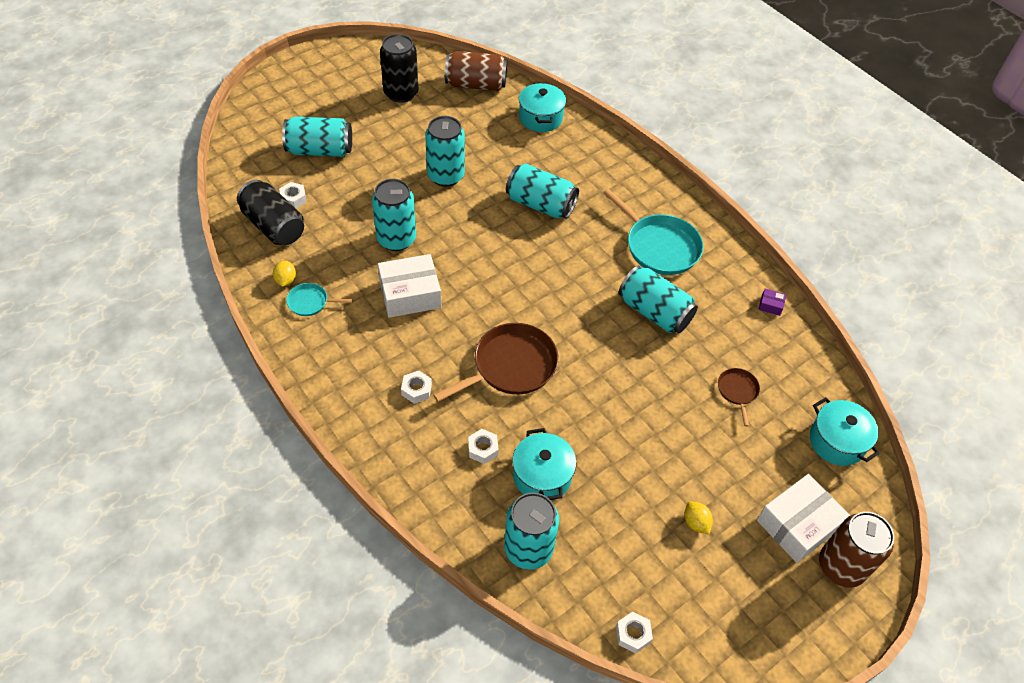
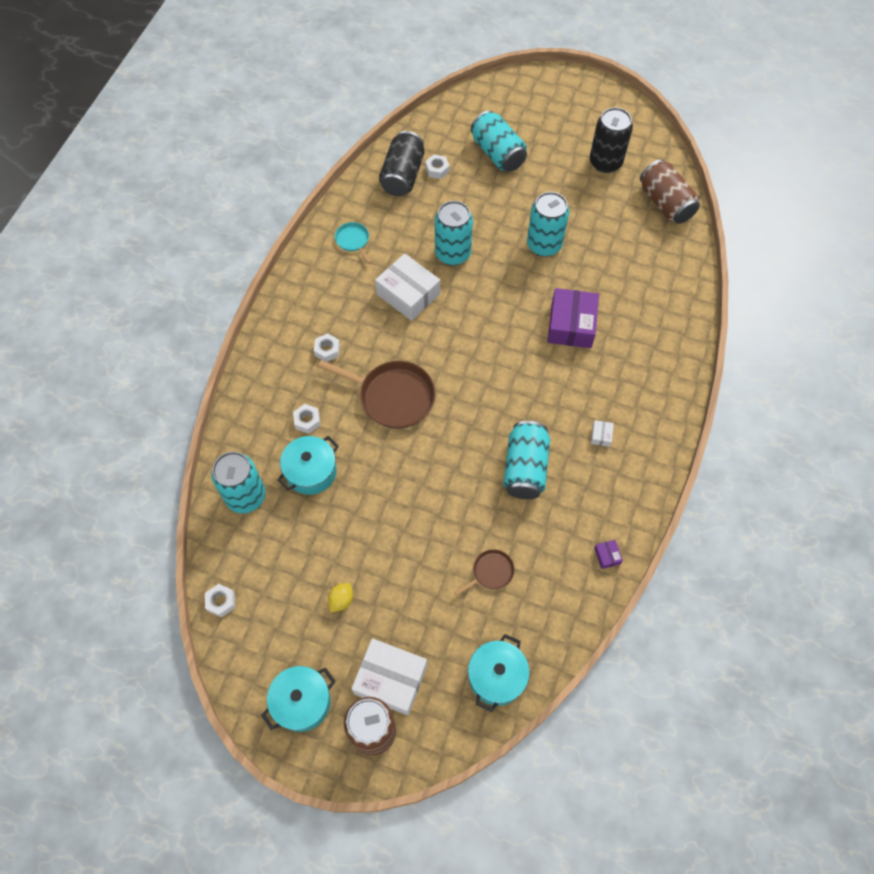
camera: 60 degrees right, 10 degrees up
(286, 280) = (360, 214): yellow lemon -> none
(540, 118) = (671, 269): turquoise pot -> turquoise pot (302, 702)
(540, 204) = (571, 325): turquoise can -> purple box
(659, 246) = (601, 435): turquoise pan -> white box

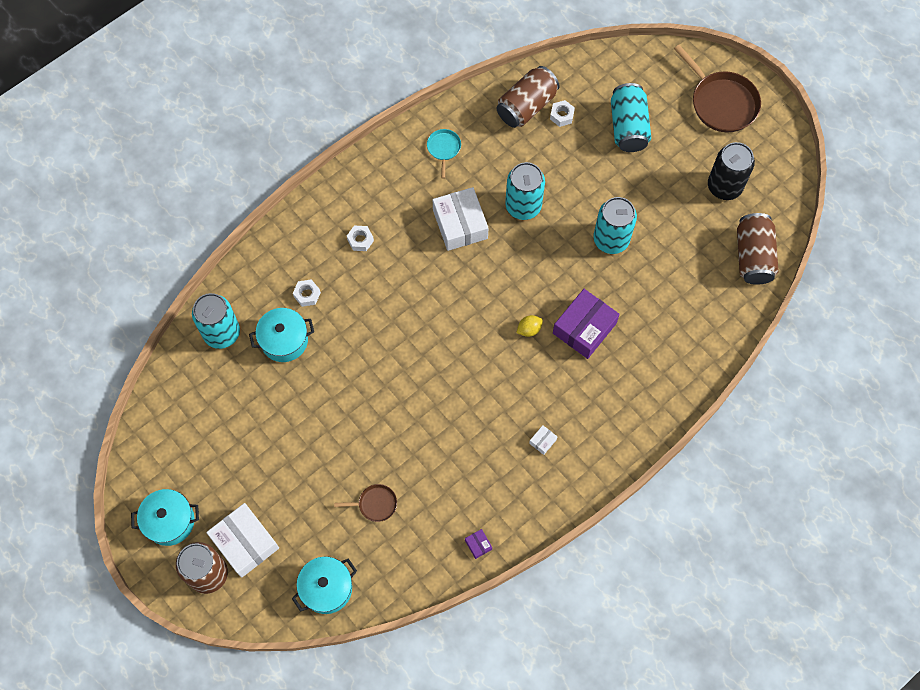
camera: 30 degrees right, 5 degrees up
(221, 602) = (155, 408): white nut -> none
(341, 600) = (245, 459): yellow lemon -> yellow lemon (529, 329)
(393, 397) = (389, 311): brown pan -> brown pan (721, 103)
(402, 176) = (526, 106): black can -> brown can
(525, 468) = (459, 433): turquoise can -> none
(607, 556) = (478, 545): purple box -> purple box turned 45 degrees counterclockwise

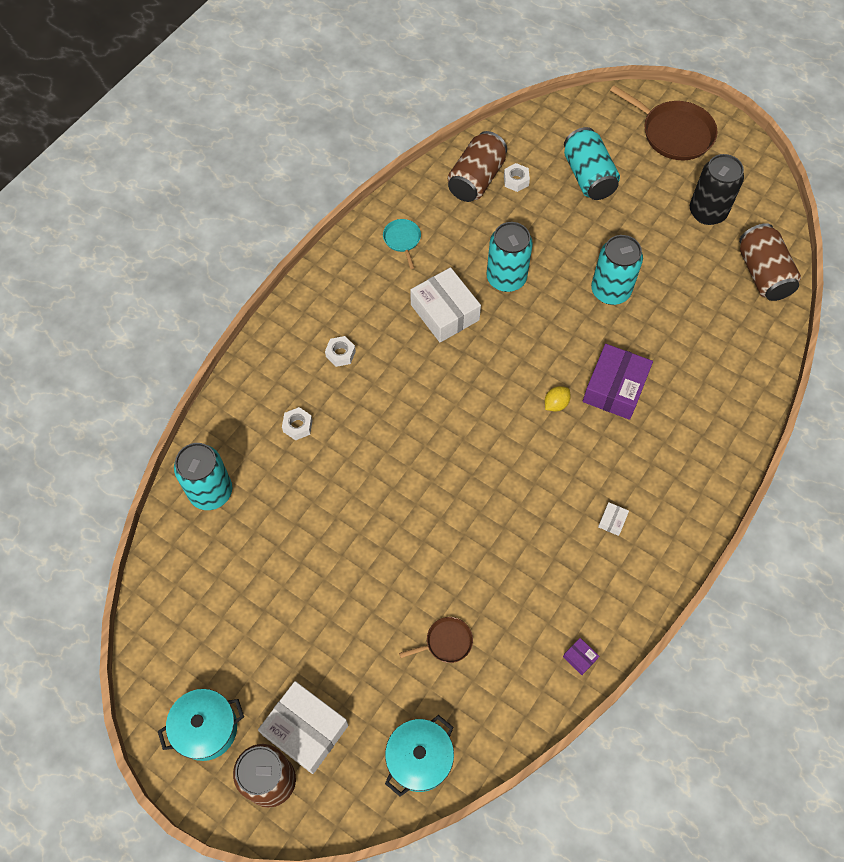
camera: 15 degrees left, 5 degrees down
(284, 340) = (286, 482): turquoise pot -> none

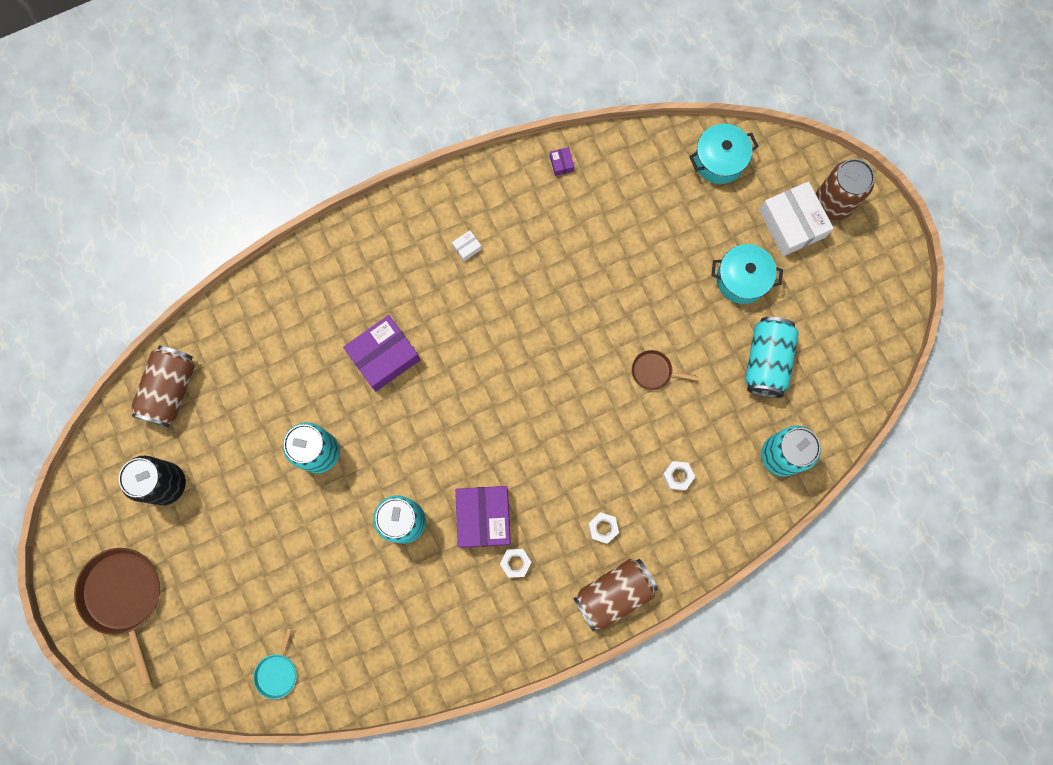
camera: 150 degrees left, 15 degrees up
(206, 728) = (865, 264): turquoise pot -> turquoise pot (742, 279)
(402, 240) = (475, 624): turquoise pan -> turquoise pan (277, 673)
(444, 312) = (483, 517): white box -> purple box
(446, 642) = (653, 228): brown pan -> brown pan (653, 371)
(476, 179) = (359, 656): brown can -> brown can (613, 593)
(516, 180) = (321, 631): white nut -> white nut (515, 563)
(556, 404) = (444, 370): yellow lemon -> none
(588, 176) = (247, 593): turquoise can -> turquoise can (766, 361)

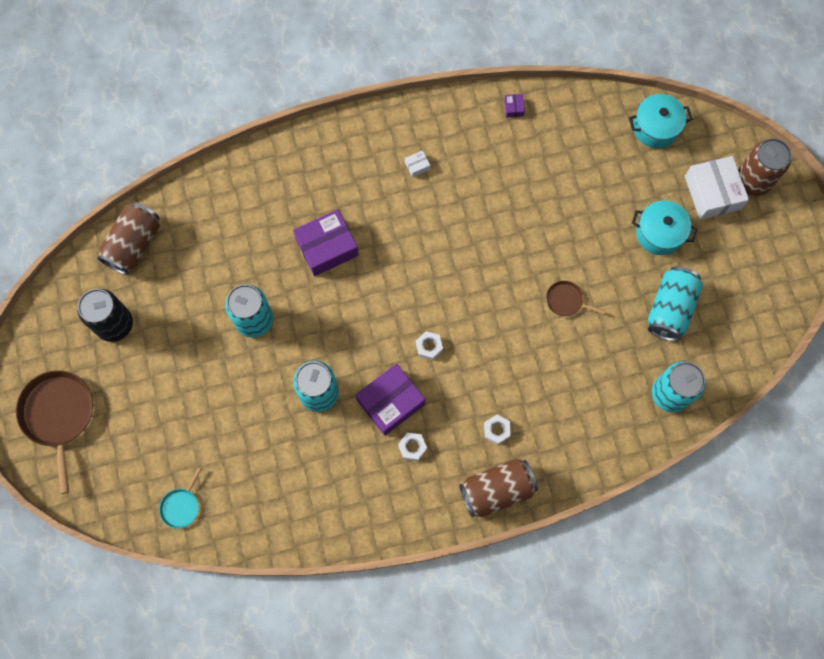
camera: 10 degrees right, 5 degrees down
(483, 517) = (390, 402): purple box -> purple box turned 45 degrees clockwise
(677, 476) = (572, 396): white nut -> white nut (429, 347)

